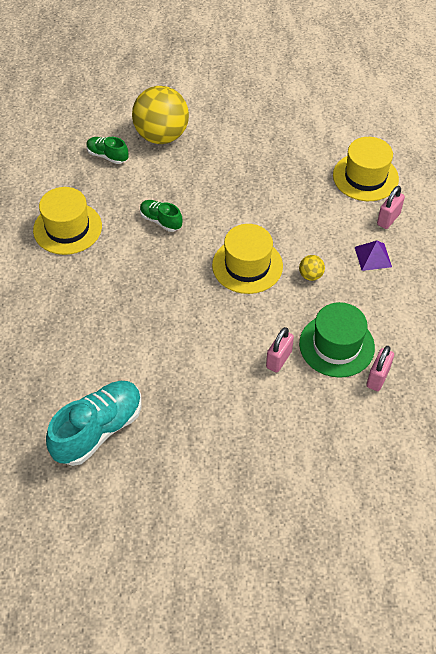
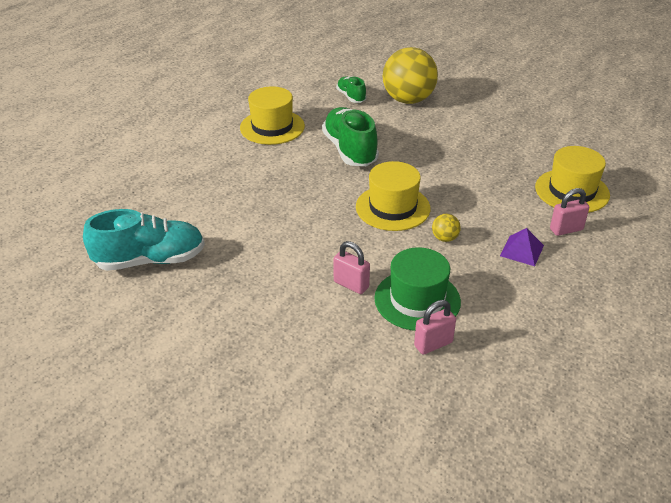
camera: 35 degrees right, 15 degrees down
(161, 221) = (350, 150): green shoe -> green shoe, size x1.86
(279, 359) = (351, 285): pink padlock -> pink padlock turned 60 degrees clockwise

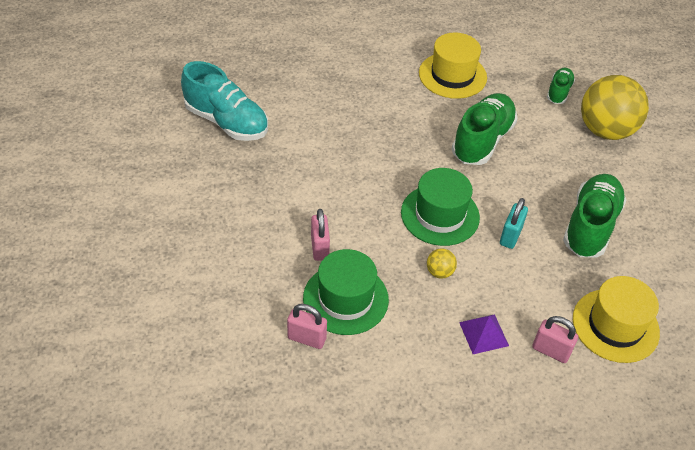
camera: 45 degrees right, 10 degrees up
(392, 207) = (440, 215): yellow hat -> green hat
(449, 188) = (510, 236): none -> turquoise padlock
(480, 152) = (590, 226): none -> green shoe

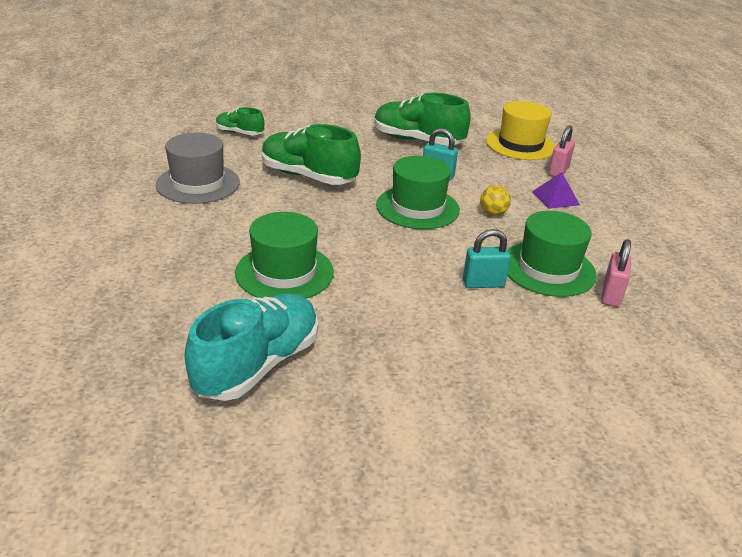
camera: 90 degrees left, 15 degrees down
(319, 248) = (483, 283): pink padlock -> turquoise padlock
(327, 130) = (284, 272): none -> green hat
(452, 75) = (198, 183): yellow hat -> grey hat
(605, 130) = (297, 120): yellow ball -> none

